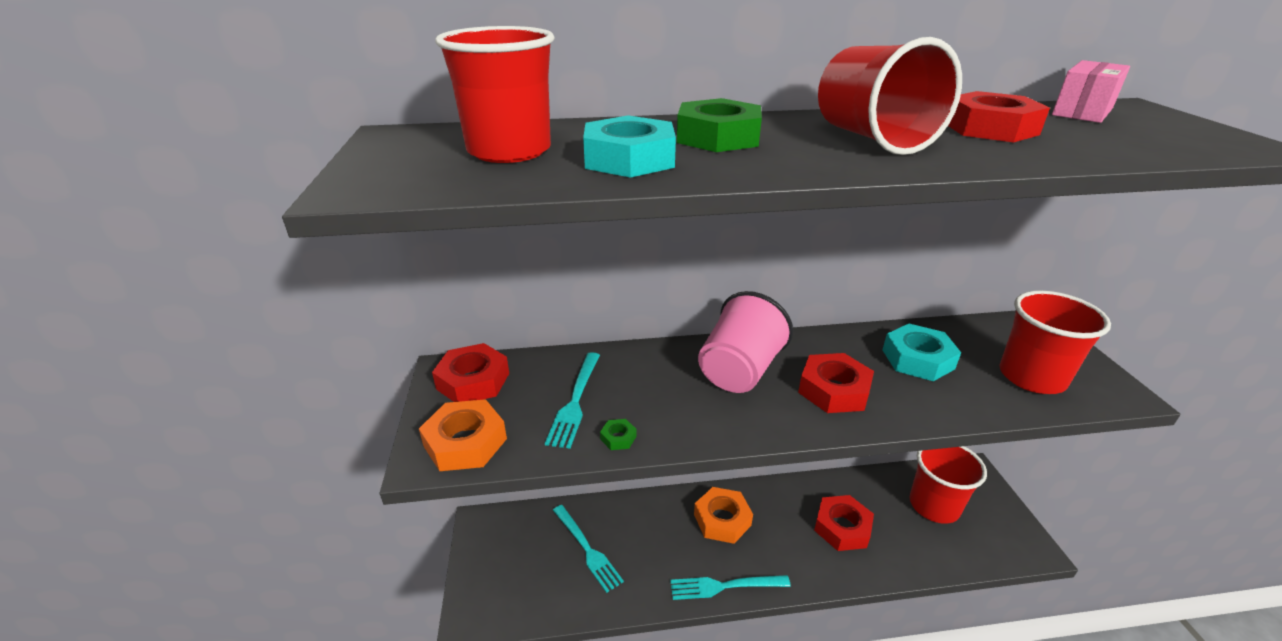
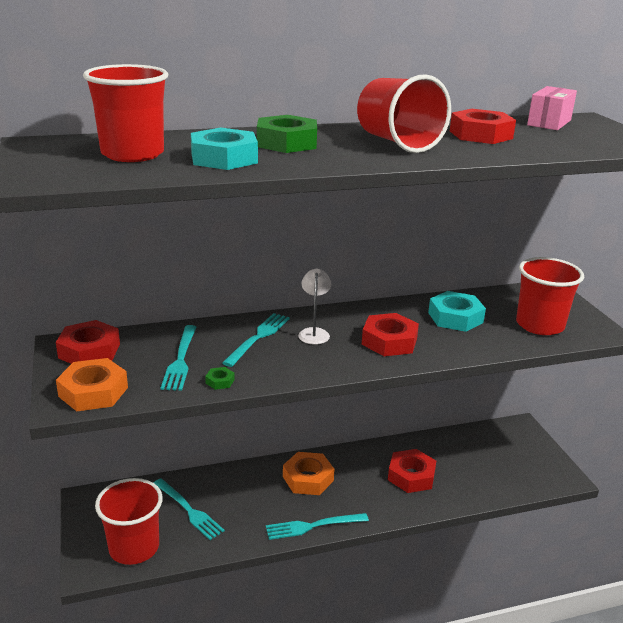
camera: 10 degrees left, 5 degrees down
(671, 374) = (258, 337): none -> turquoise fork
(739, 371) = (314, 333): pink cup -> white lamp
(934, 505) = (487, 454): red cup -> red cup (134, 547)

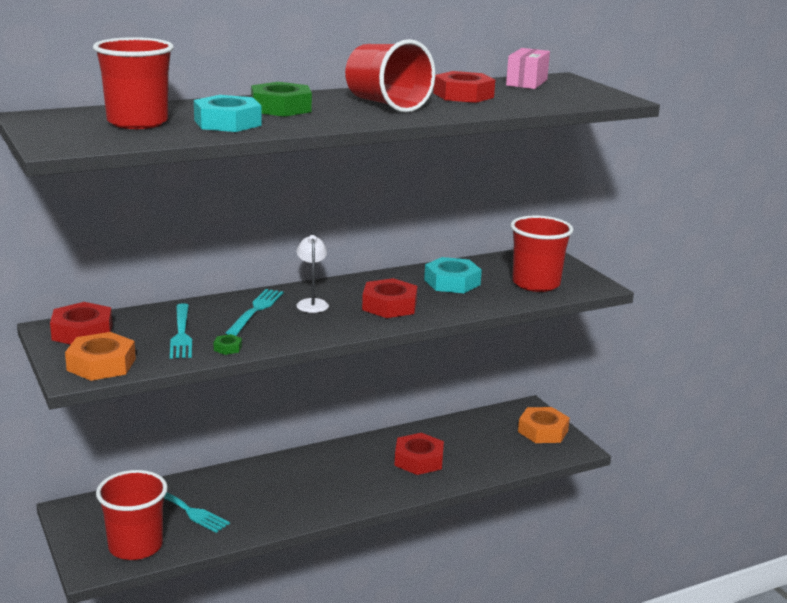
camera: 10 degrees left, 5 degrees down
(308, 478) = (309, 471): orange nut -> orange nut (543, 431)
(312, 526) = (322, 511): turquoise fork -> none

